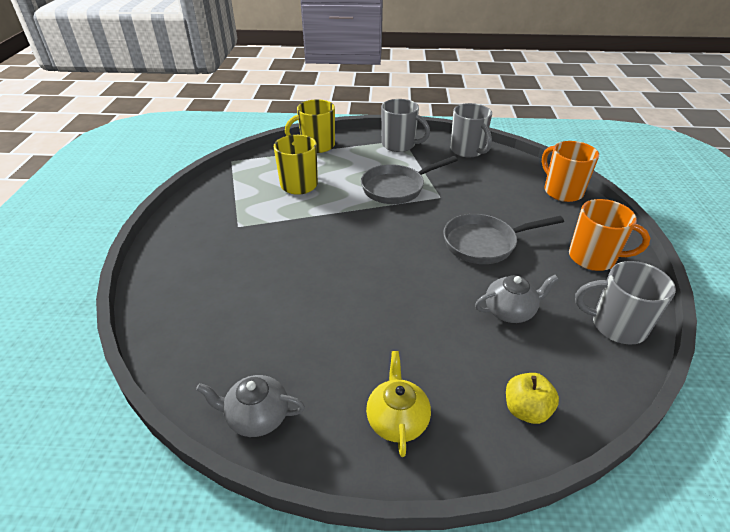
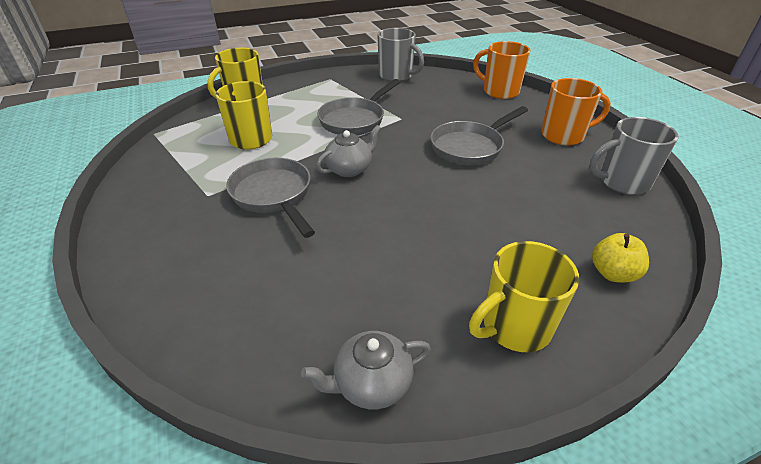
camera: 25 degrees left, 0 degrees up
(285, 241) = (274, 195): none -> grey pan
(397, 420) = (514, 327): yellow teapot -> yellow mug
(399, 145) = (329, 83): grey mug -> none
(510, 311) = (535, 196): grey teapot -> grey teapot (349, 169)

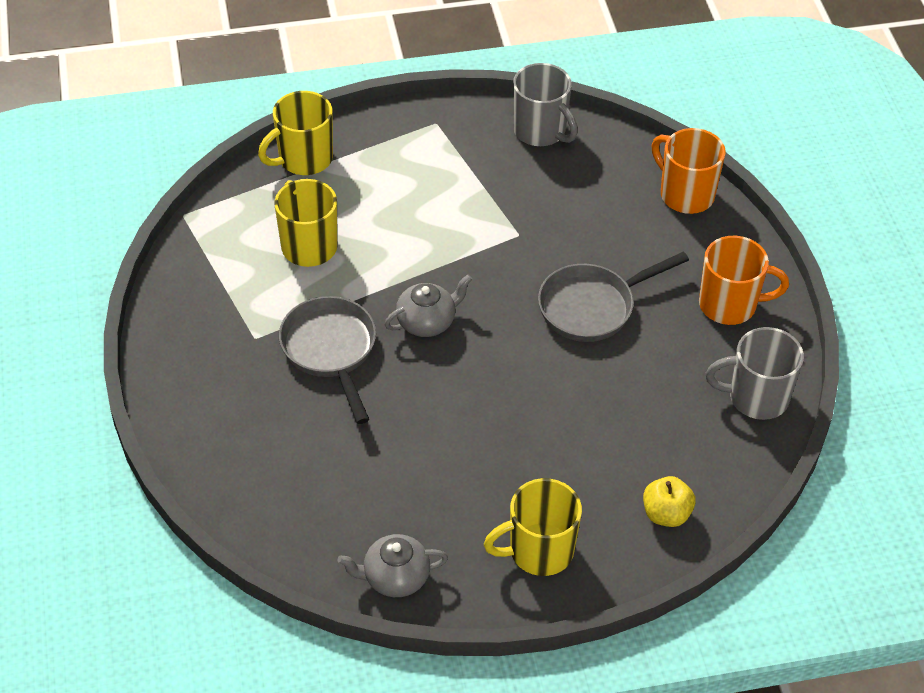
camera: 10 degrees right, 10 degrees up
(355, 120) = (453, 228): grey pan -> none

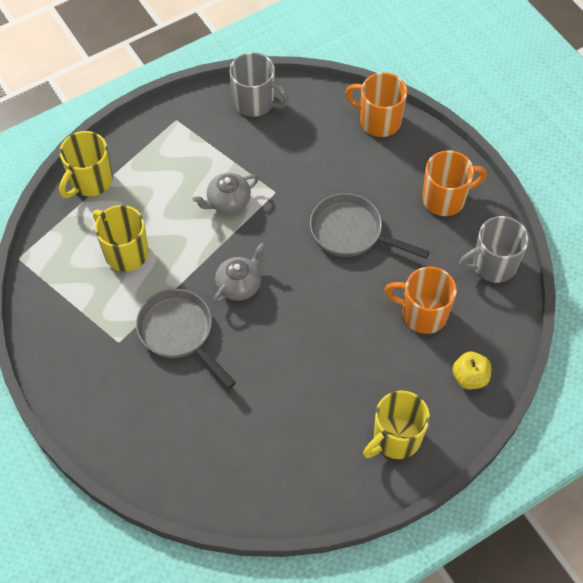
camera: 20 degrees left, 10 degrees up
(395, 577) = (304, 497): grey teapot -> grey teapot (228, 202)
(592, 306) = (351, 232): grey pan -> grey pan turned 75 degrees clockwise
(639, 424) = (423, 314): none -> orange mug

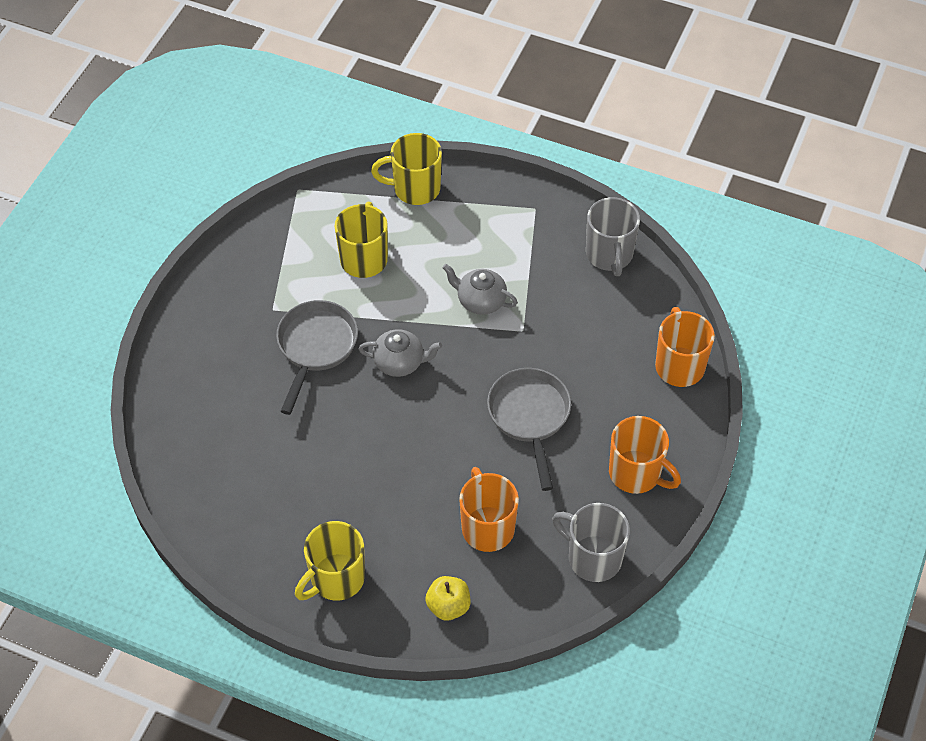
camera: 55 degrees right, 5 degrees down
(395, 438) = (336, 579): yellow mug -> yellow mug turned 60 degrees counterclockwise

